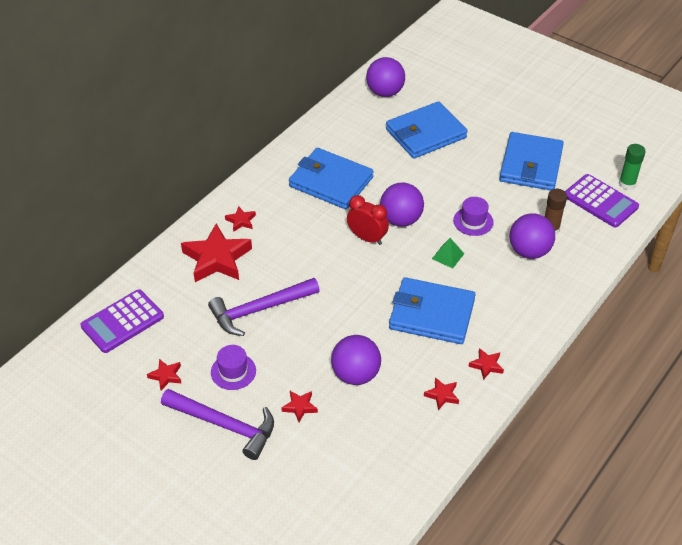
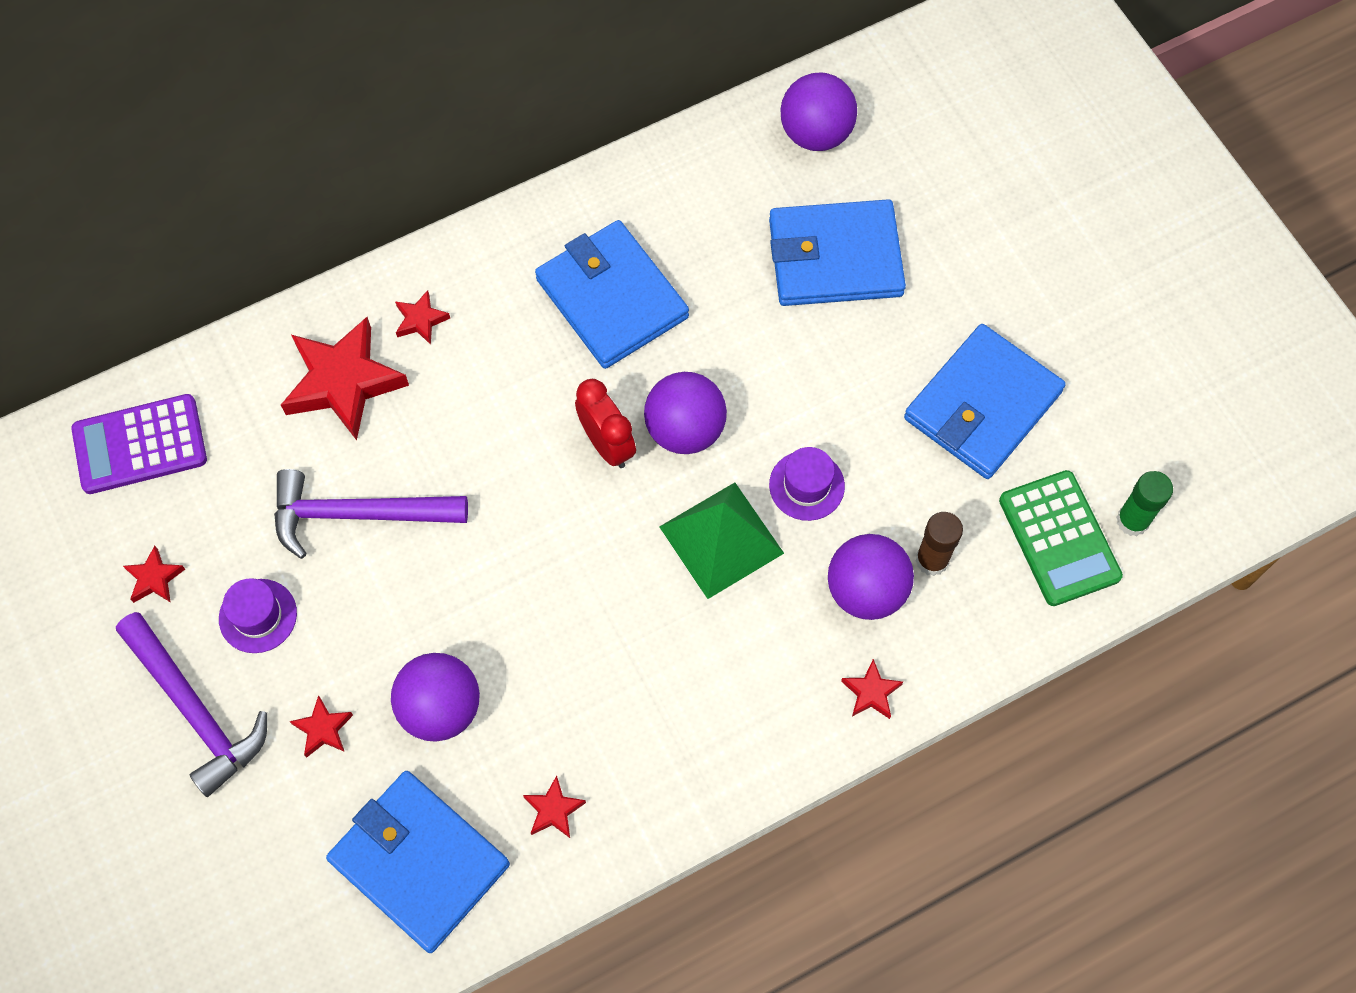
camera: 25 degrees right, 20 degrees up
(432, 314) = (627, 646): blue wallet -> blue wallet (419, 862)
(448, 256) = (721, 540): green pyramid -> green pyramid, size x2.03
(486, 365) = (657, 786): red star -> red star (871, 692)
(600, 201) = (1059, 538): purple calculator -> green calculator

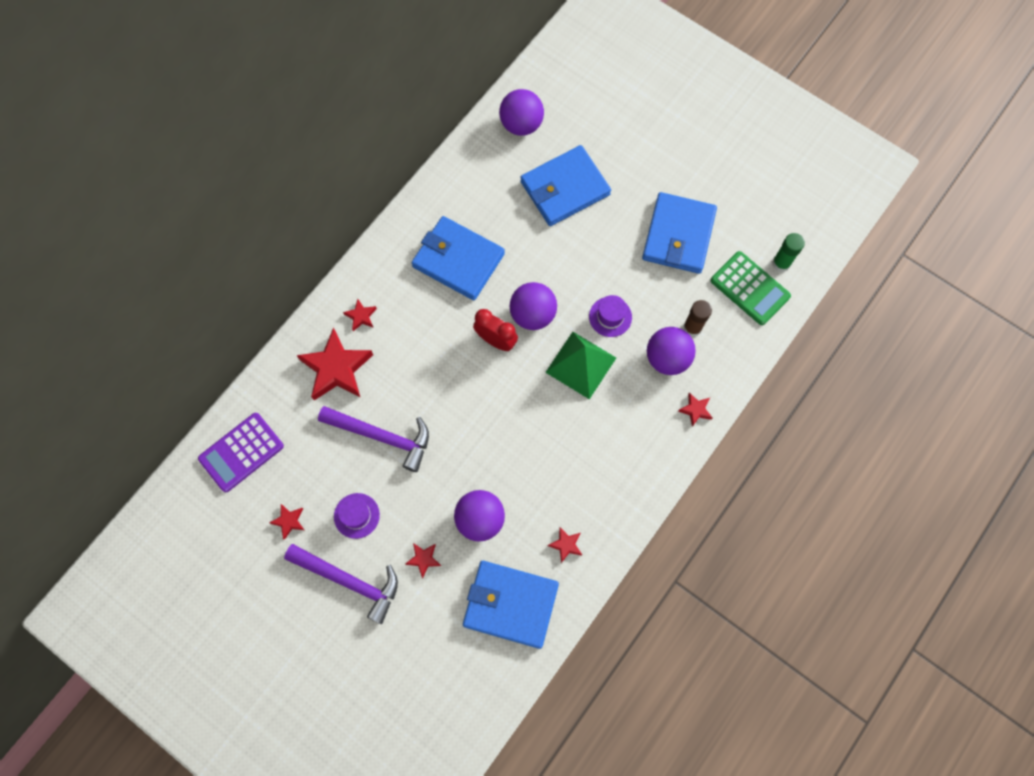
camera: 25 degrees left, 5 degrees up
(358, 514) = (382, 437): purple hammer -> purple hammer turned 135 degrees counterclockwise

